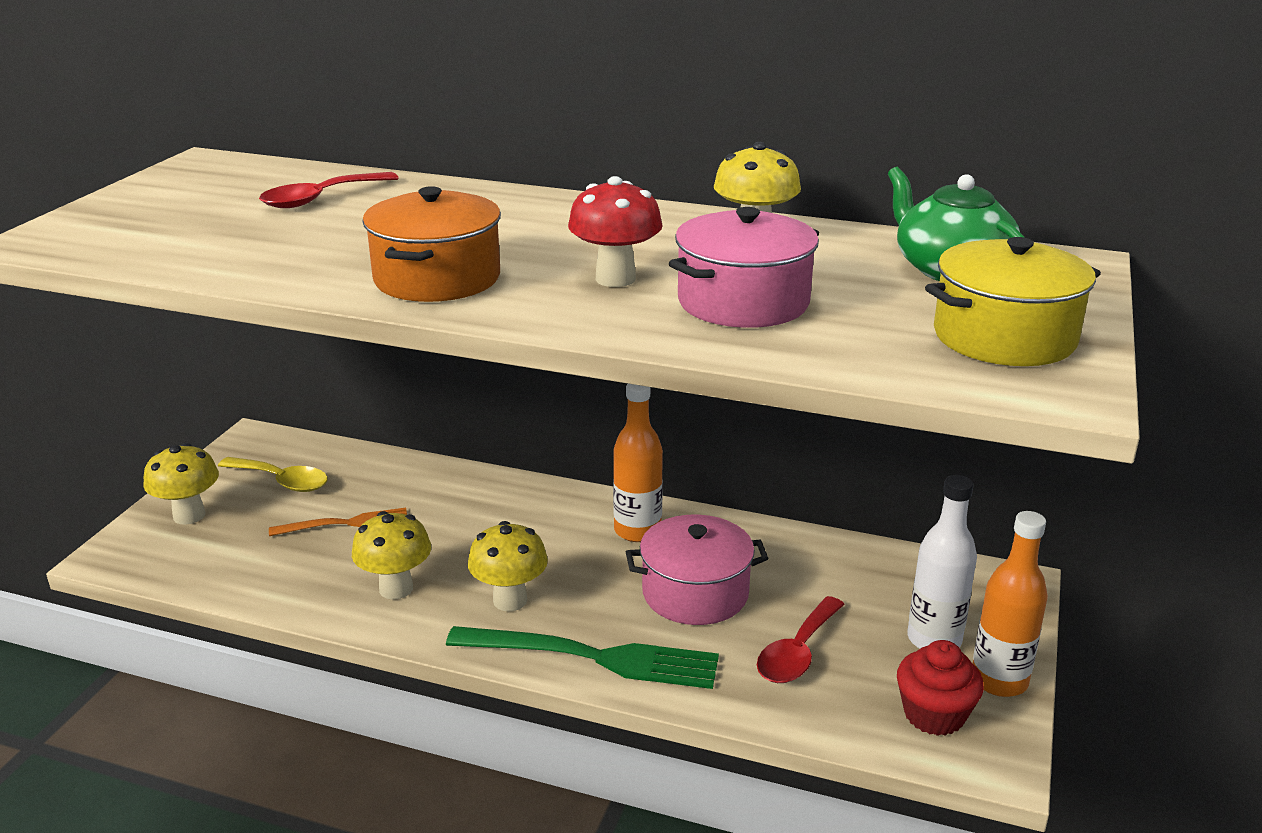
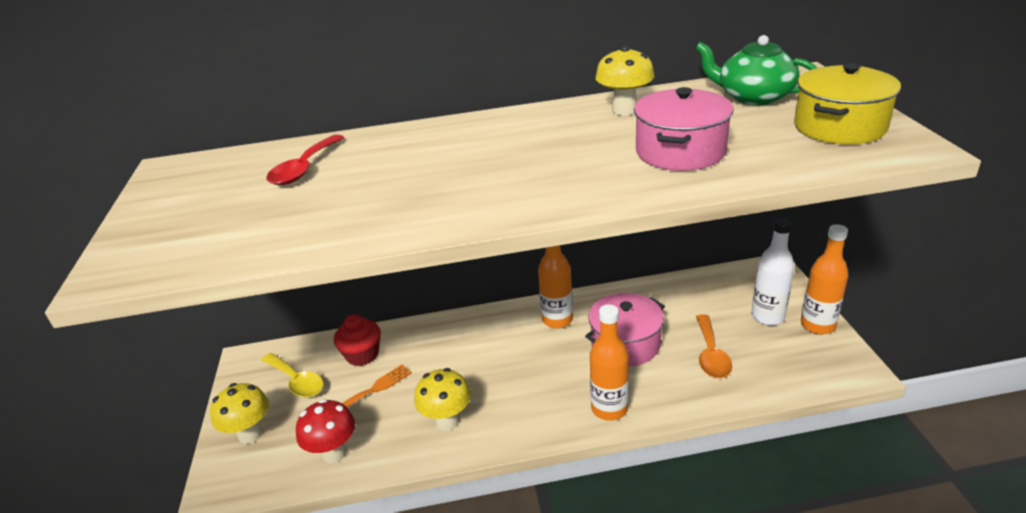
camera: 25 degrees left, 5 degrees up
(282, 481) = (297, 381): yellow spoon -> yellow spoon turned 45 degrees clockwise
(437, 278) = (473, 198): orange pot -> none
(510, 600) = (525, 396): yellow mushroom -> none
(595, 657) = (609, 409): green fork -> orange bottle
(615, 279) = (586, 161): red mushroom -> red mushroom (334, 453)
(797, 652) = (711, 355): red spoon -> orange spoon
(934, 714) = (807, 358): red cupcake -> red cupcake (362, 354)

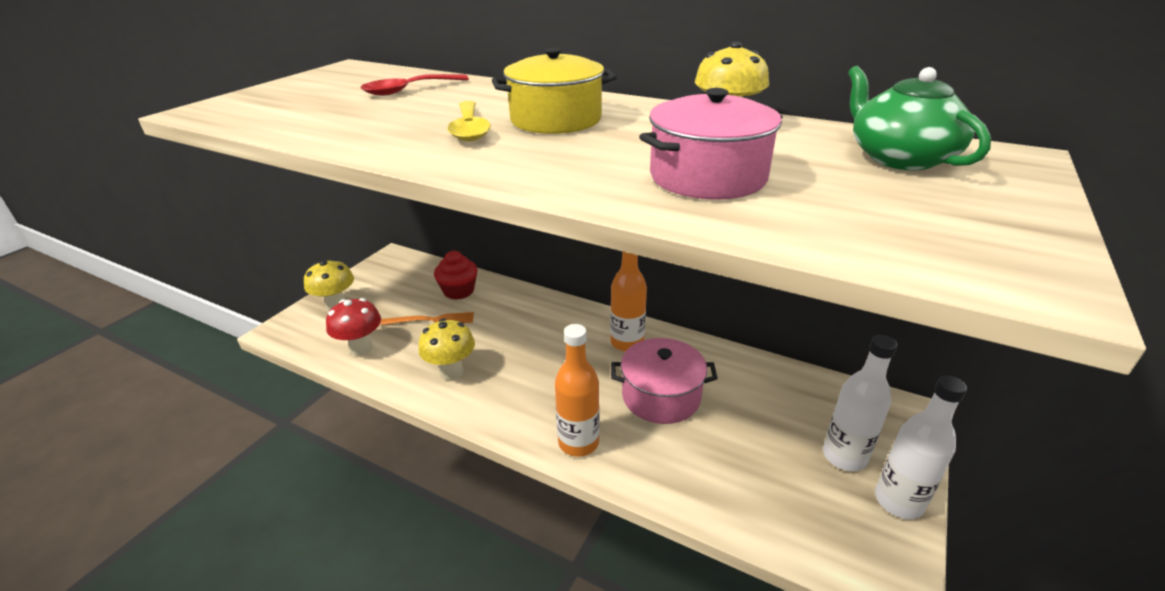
camera: 35 degrees right, 0 degrees up
(297, 381) = (401, 287): yellow spoon -> yellow spoon (470, 129)
(711, 355) = (733, 456): orange spoon -> none
(817, 325) = (898, 501): orange bottle -> white bottle
(839, 127) = (960, 221): yellow pot -> yellow pot (556, 120)

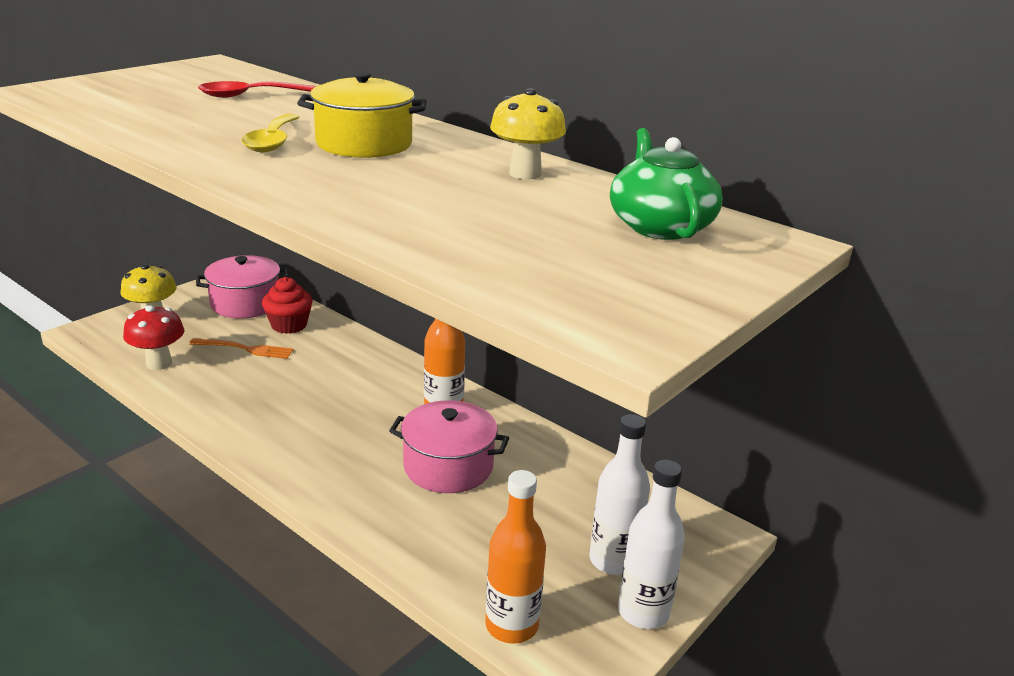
camera: 10 degrees right, 5 degrees down
(451, 372) = (240, 402): yellow mushroom -> none
(578, 443) = (334, 491): orange bottle -> orange bottle (512, 625)
(707, 177) = (448, 215): pink pot -> pink pot (245, 303)

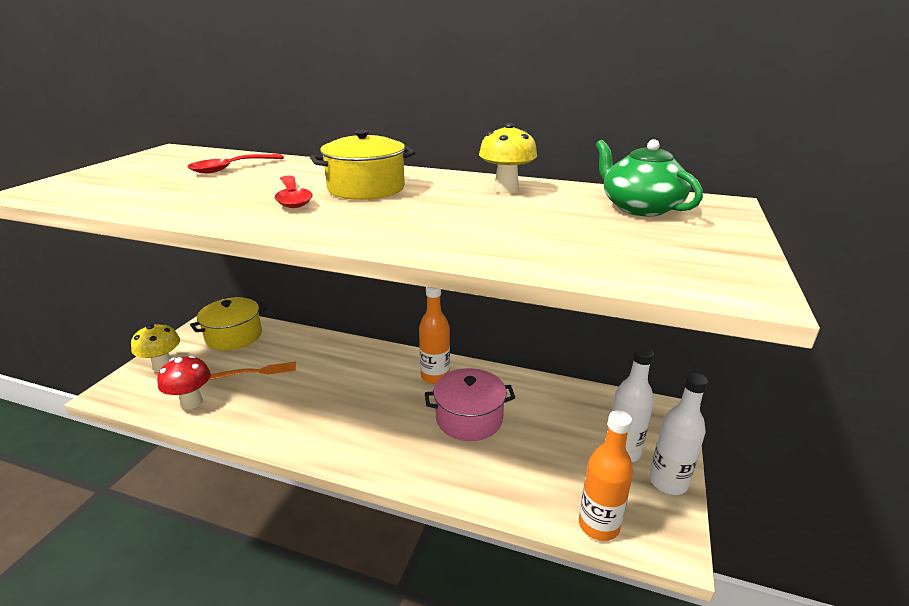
camera: 20 degrees left, 0 degrees up
(245, 303) = (234, 336): pink pot -> yellow pot
(272, 141) = (293, 198): yellow spoon -> red spoon
(289, 325) = (279, 344): red cupcake -> none

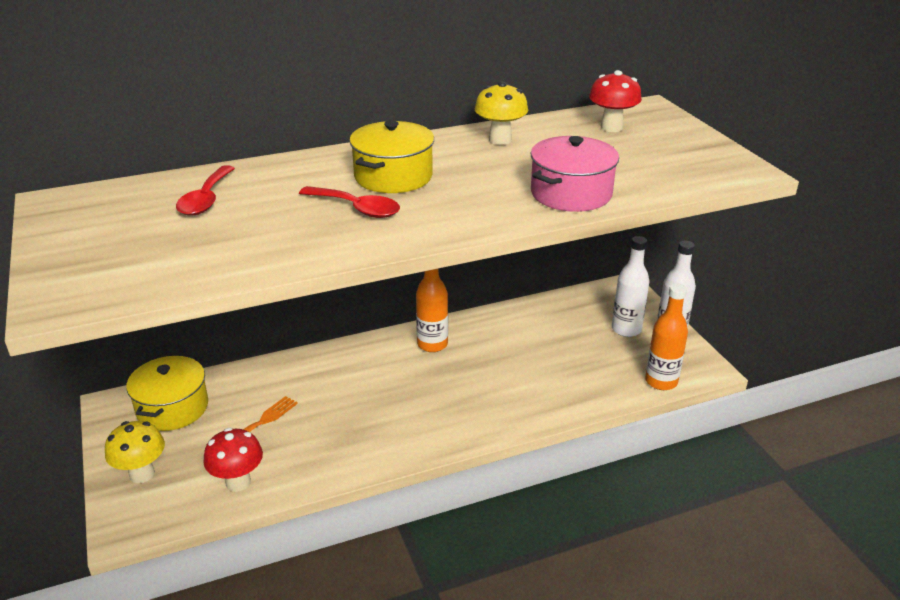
camera: 40 degrees left, 5 degrees up
(469, 418) = (502, 362): pink pot -> pink pot (571, 193)
(639, 207) = (611, 127): green teapot -> red mushroom

